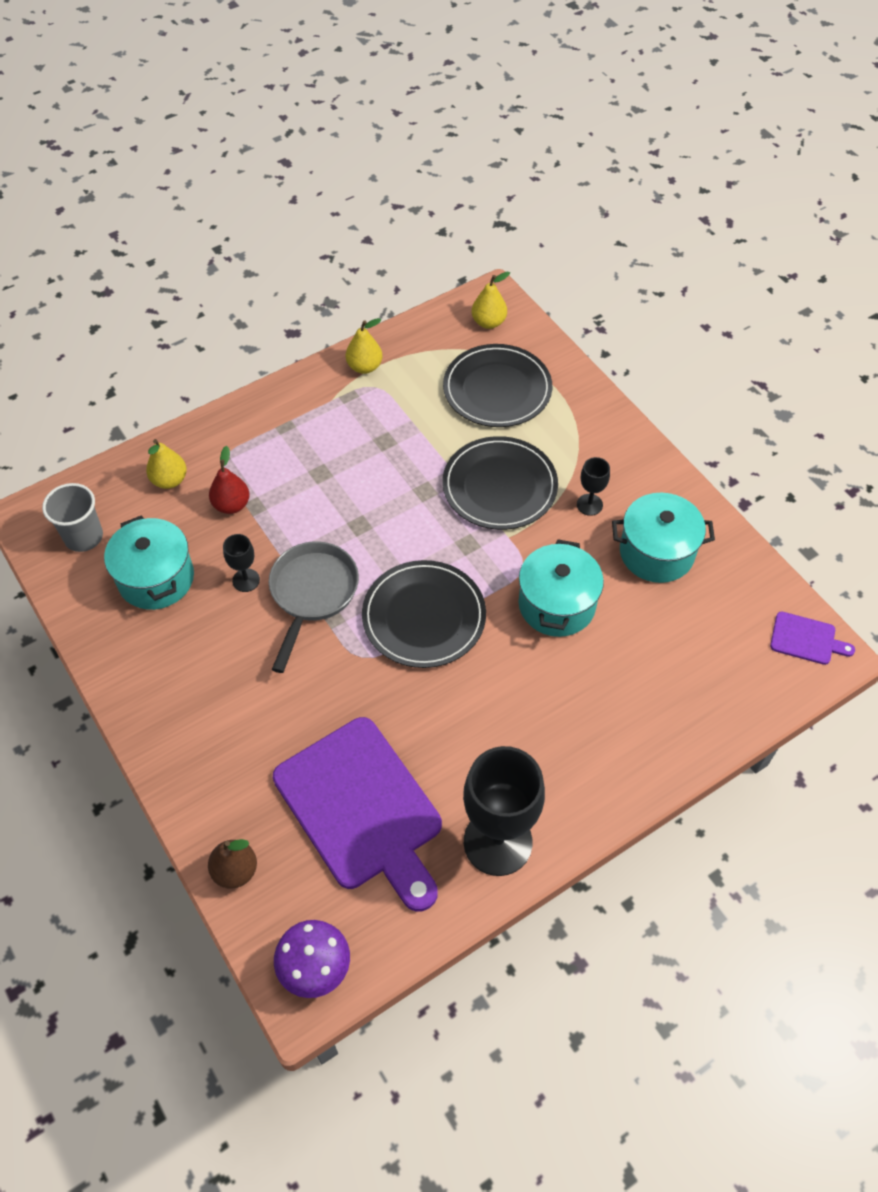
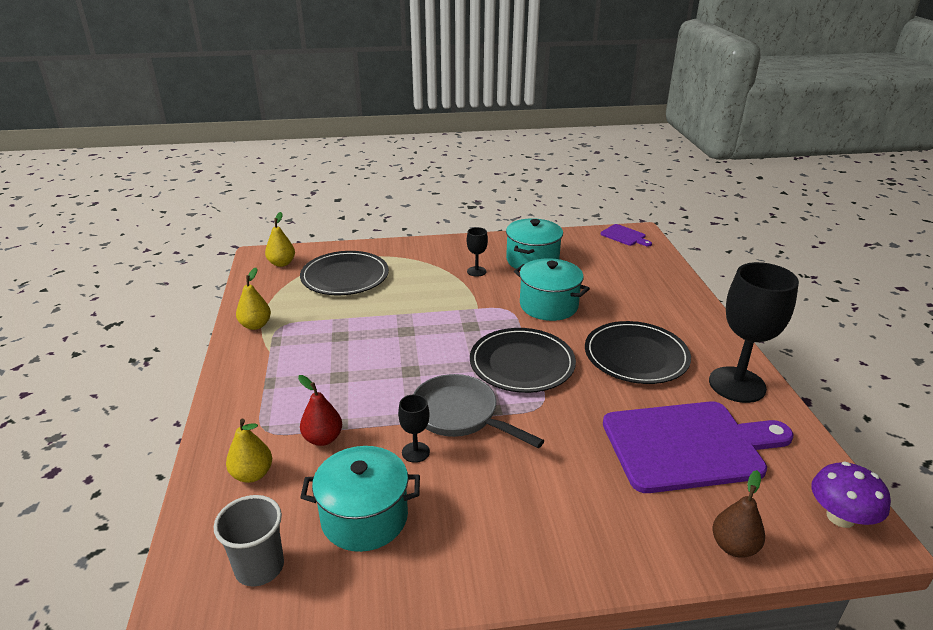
camera: 65 degrees left, 25 degrees down
(499, 486) = (431, 299): black plate -> black plate (636, 356)
(806, 639) = (624, 236): purple cutting board -> purple cutting board turned 90 degrees clockwise

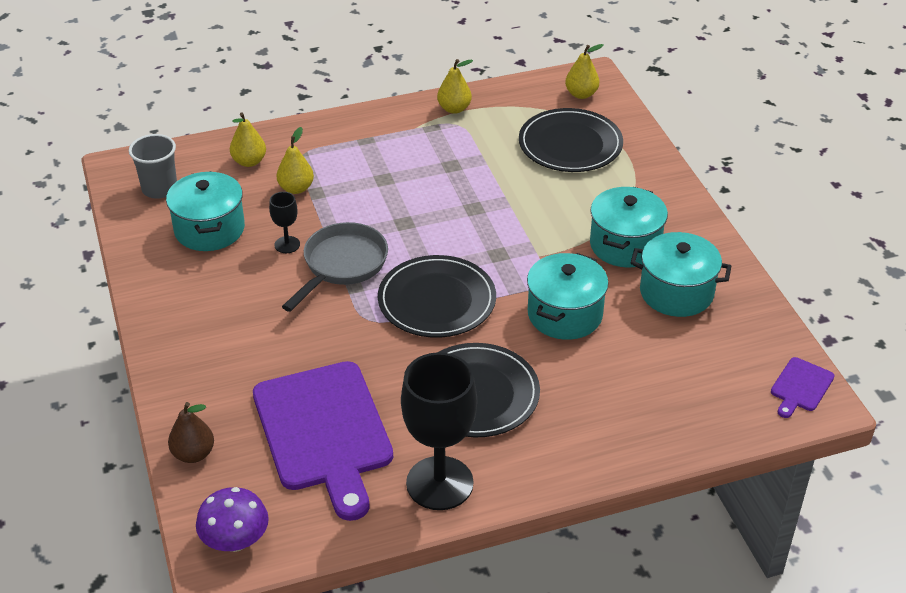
camera: 80 degrees right, 10 degrees up
(323, 439) = (296, 188): red pear -> yellow pear
(476, 271) = (625, 245): black goblet -> turquoise pot

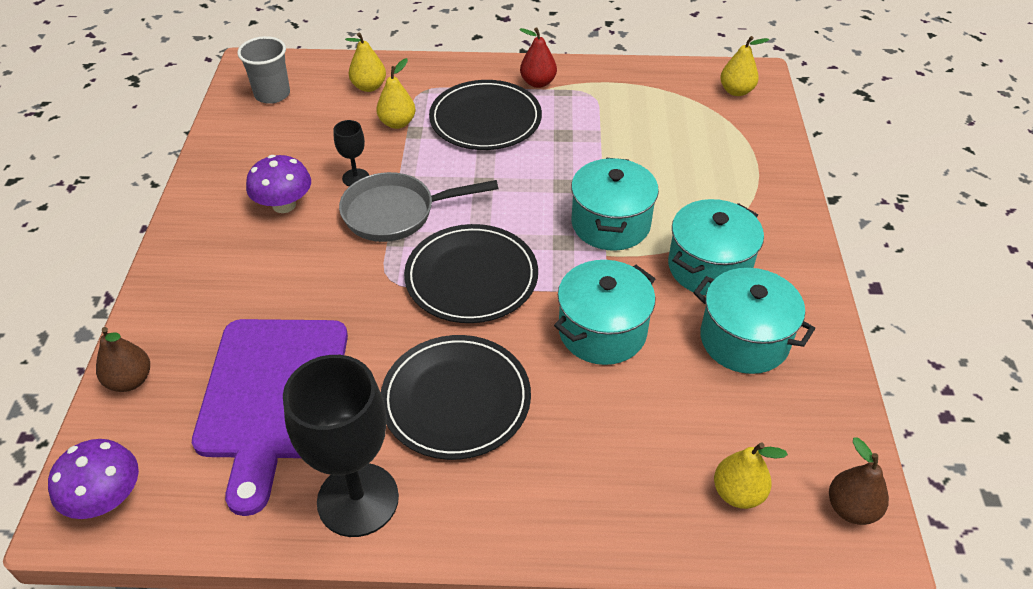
camera: 20 degrees right, 5 degrees up
(209, 229) = (293, 144): turquoise pot -> turquoise pot (610, 224)
(236, 283) = (284, 205): none -> purple mushroom
(342, 265) = (396, 213): grey pan -> grey pan turned 150 degrees counterclockwise
(404, 124) = (538, 83): none -> red pear
(454, 109) = (596, 78): yellow pear -> yellow pear (738, 493)
(570, 144) = (699, 141): black plate -> black plate (485, 119)
(801, 387) = (851, 508): purple cutting board -> brown pear

